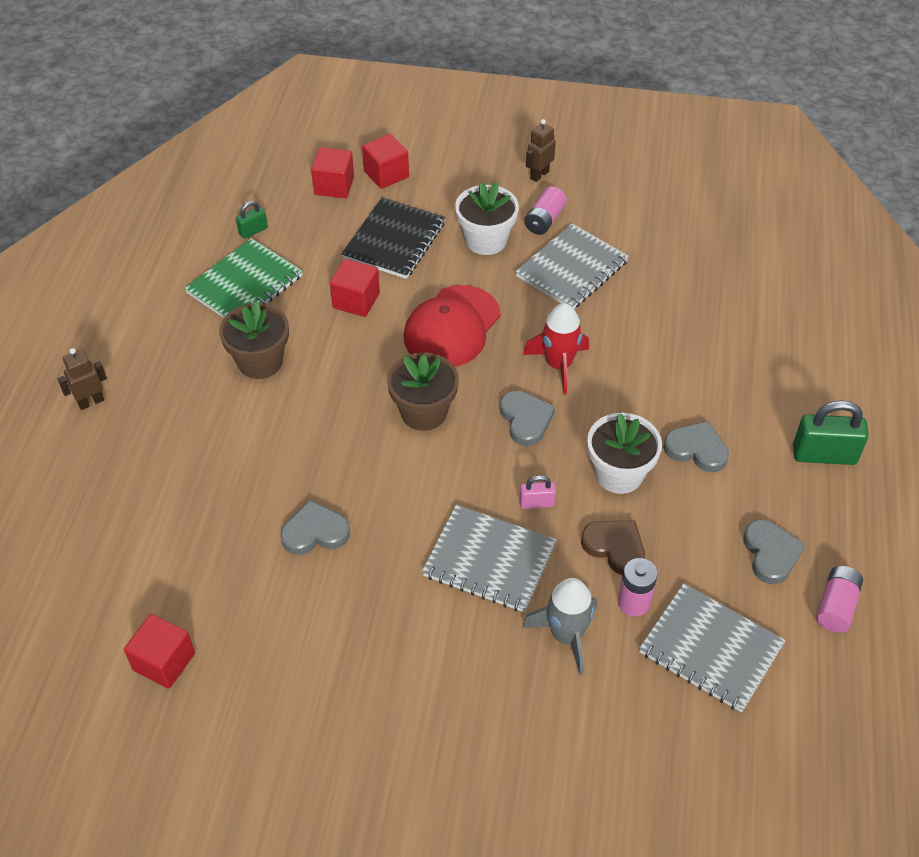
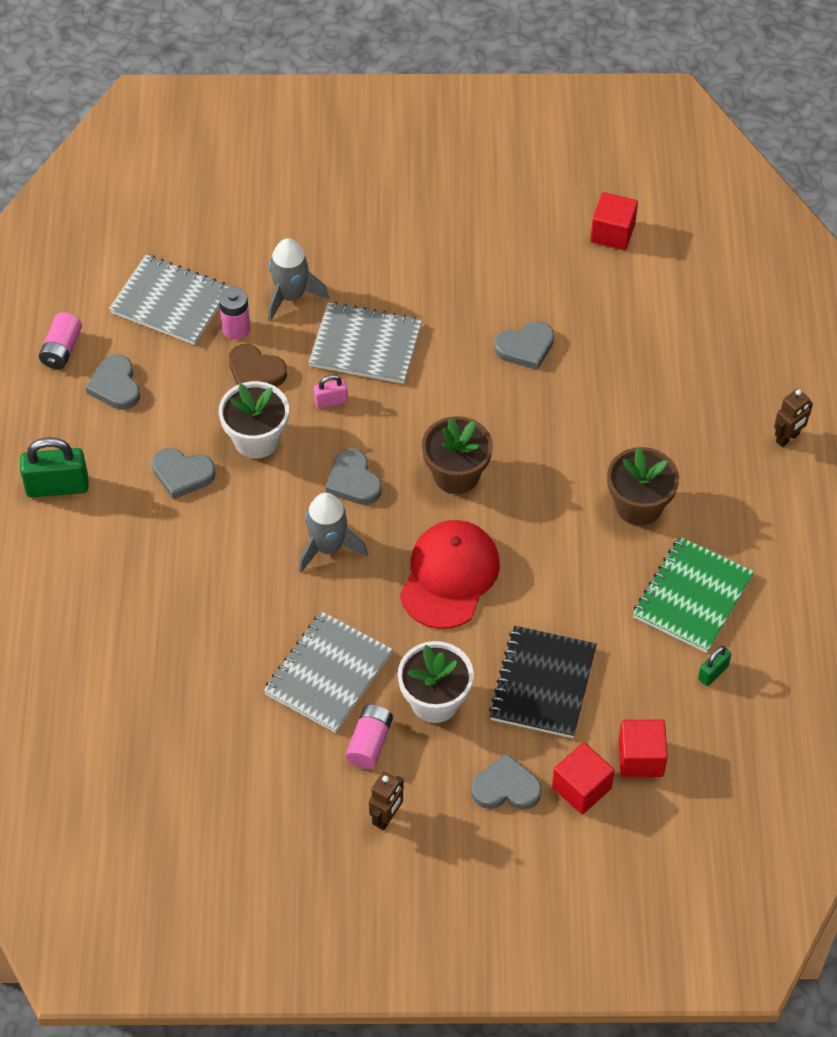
camera: 170 degrees right, 5 degrees up
(356, 300) = (562, 594): red cube -> none
(443, 181) = (506, 788): none -> grey heart
(558, 365) = (328, 547): red rocket -> grey rocket

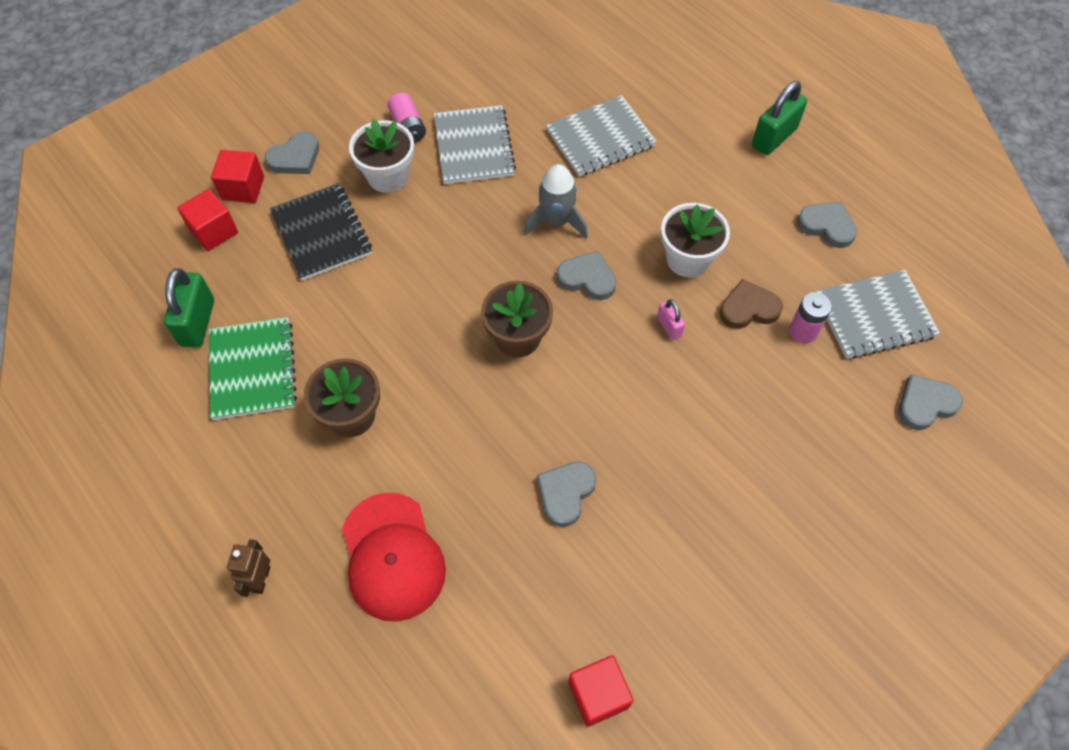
camera: 140 degrees right, 5 degrees up
(61, 349) = (895, 224): pink battery -> none
(182, 474) = (707, 200): grey heart -> grey heart (925, 404)
(291, 296) = (798, 392): grey rocket -> none
(331, 401) = (669, 326): pink padlock -> pink padlock turned 60 degrees counterclockwise
(365, 345) = (694, 393): grey notebook -> grey notebook (600, 138)
(386, 817) = (359, 96): brown robot -> none
(449, 576) = (452, 260): red cap -> red cap (392, 556)
(713, 673) = (197, 322): green padlock -> green padlock, size x1.88

